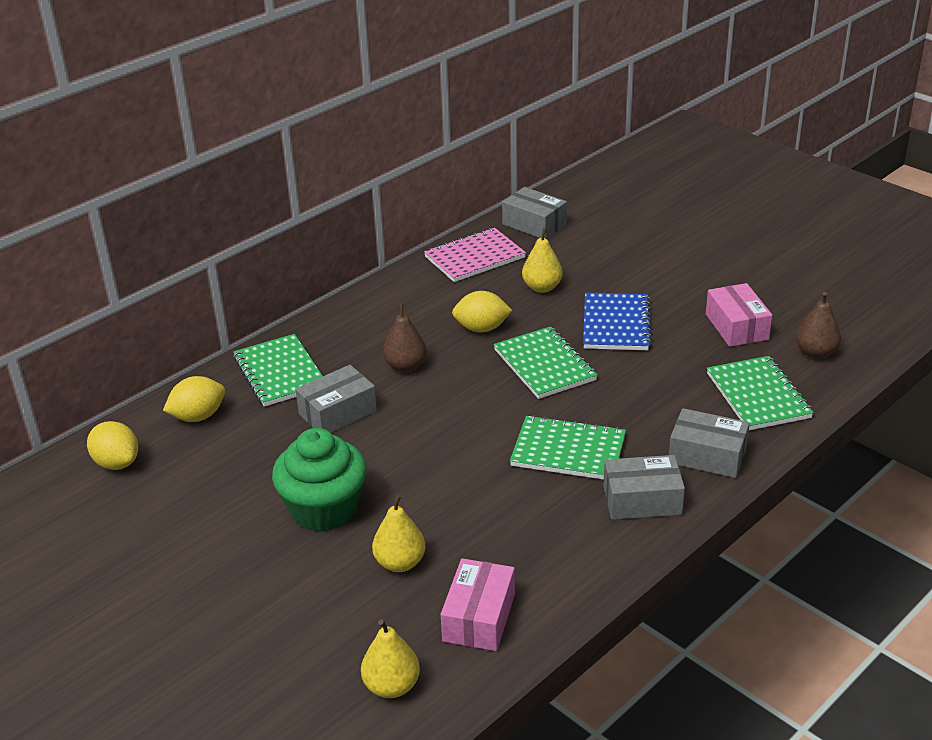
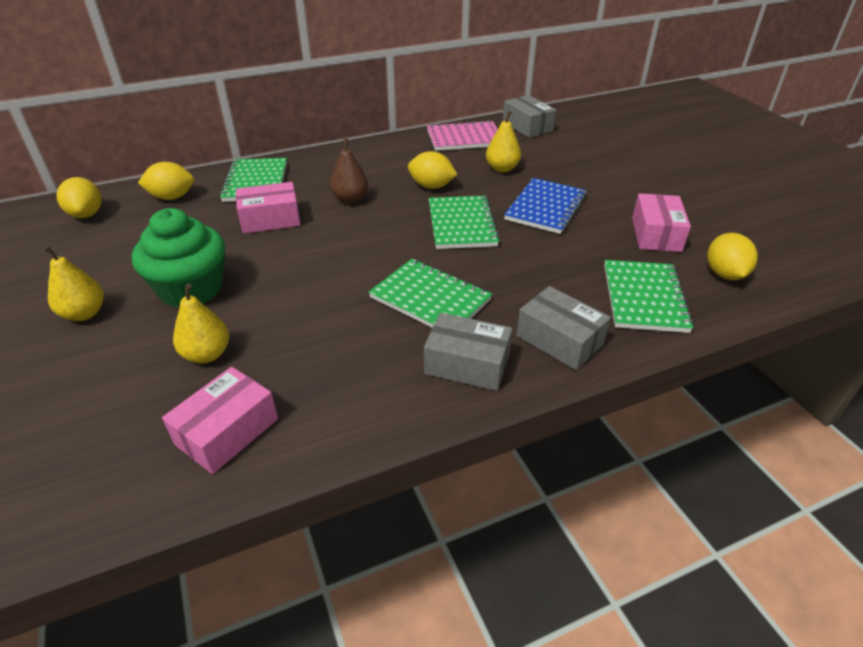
camera: 20 degrees right, 5 degrees up
(337, 412) = (270, 219): grey box -> pink box
(391, 686) = (90, 475): yellow pear -> yellow pear (84, 313)
(815, 353) = (724, 274): brown pear -> yellow lemon

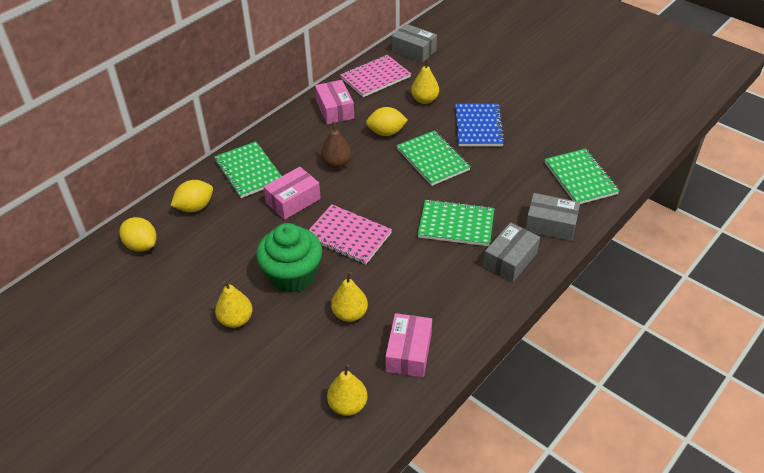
camera: 25 degrees left, 5 degrees up
(84, 468) = (348, 405): none -> yellow pear
(292, 270) = (348, 236): none -> pink notebook
(467, 364) = (510, 260): grey box -> grey box turned 45 degrees counterclockwise
(656, 234) = (561, 126): pink box -> pink box (335, 110)
(724, 274) = (615, 144): yellow lemon -> none

